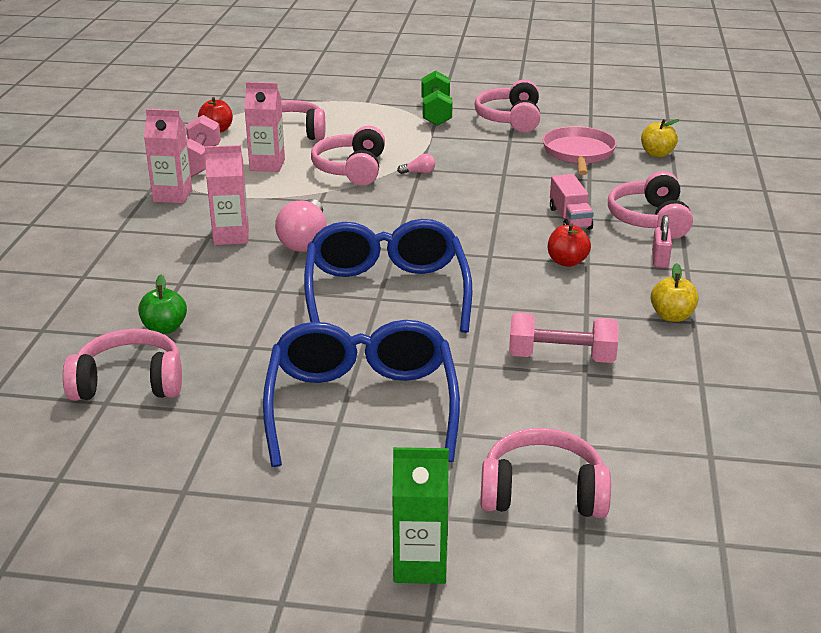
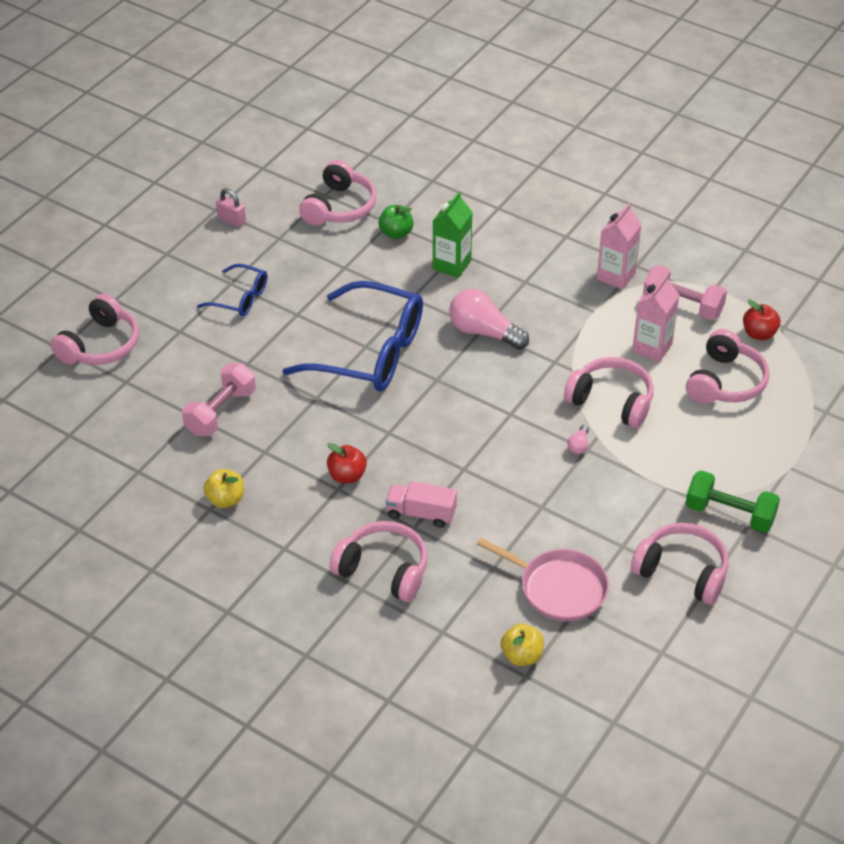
camera: 115 degrees right, 15 degrees up
(231, 236) = (517, 293): pink carton -> none
(362, 405) = (240, 298): blue glasses -> blue glasses, size x0.50
(420, 565) = (88, 278): green carton -> green carton (451, 265)
(660, 260) = (310, 538): pink padlock -> pink padlock (231, 220)

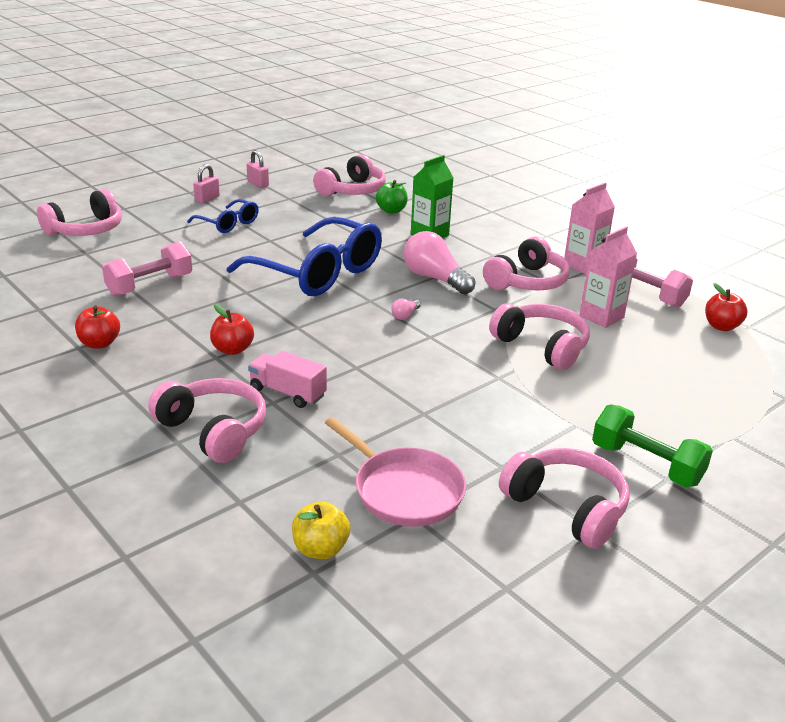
camera: 15 degrees right, 15 degrees down
(193, 261) = (207, 199): none -> pink padlock
(225, 500) = (99, 343): yellow apple -> red apple
(578, 445) = (490, 373): pink light bulb -> pink light bulb (405, 315)
(725, 382) = (673, 354): pink headphones -> pink headphones (527, 281)

